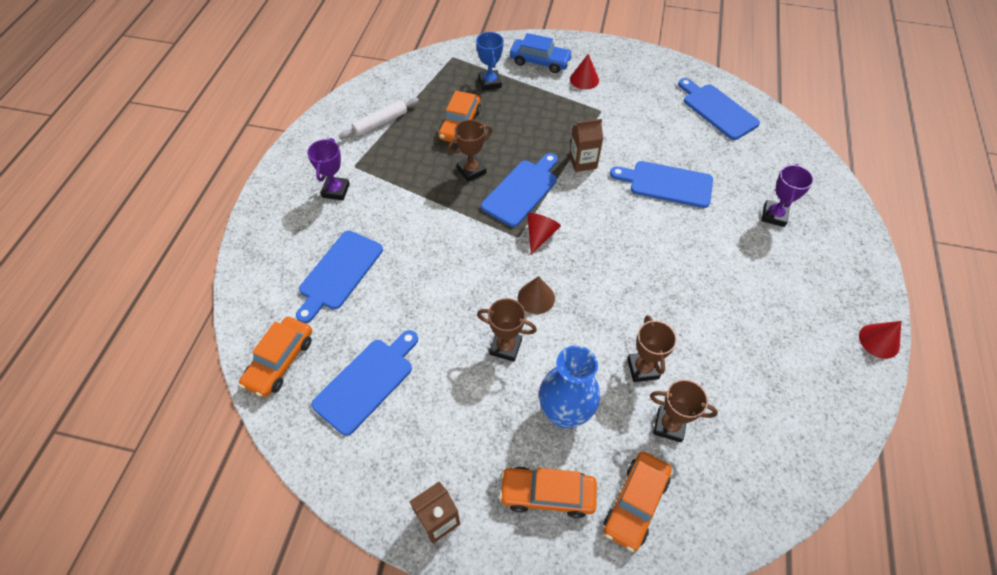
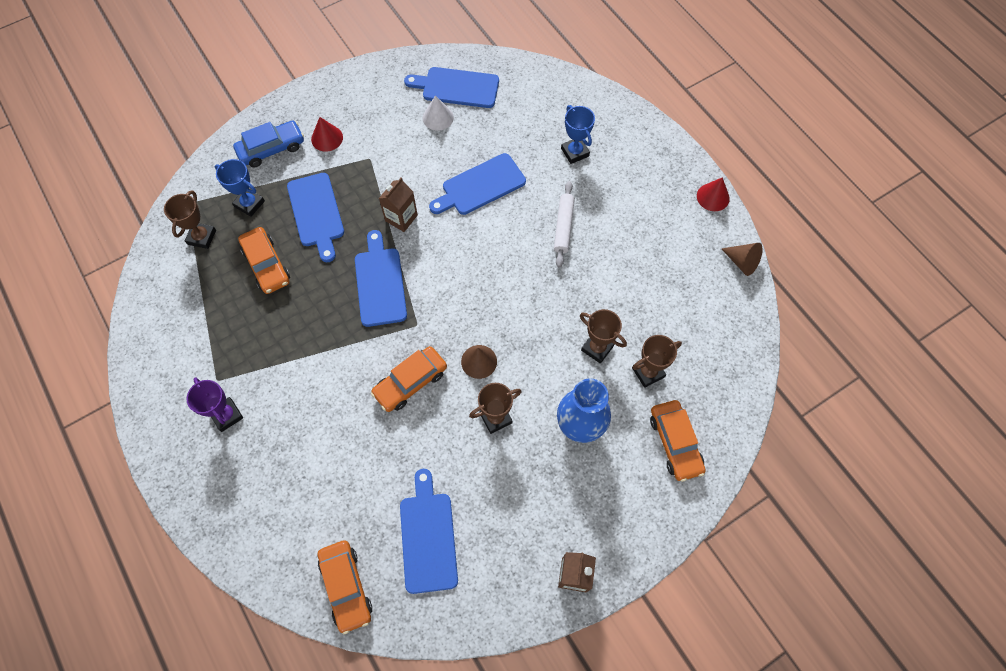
camera: 45 degrees left, 10 degrees up
(339, 273) = (311, 479): blue cutting board -> blue cutting board (316, 213)
(380, 123) = (194, 321): white rolling pin -> white rolling pin (563, 227)
(471, 170) = (322, 299): brown trophy -> brown trophy (202, 237)
(540, 235) = (432, 309): red cone -> none
(547, 494) = (621, 490): orange car -> orange car (410, 382)
(681, 119) = (438, 117): none -> white cone
(774, 216) = (575, 152): purple trophy -> blue trophy
(857, 415) = (742, 262): none -> brown cone

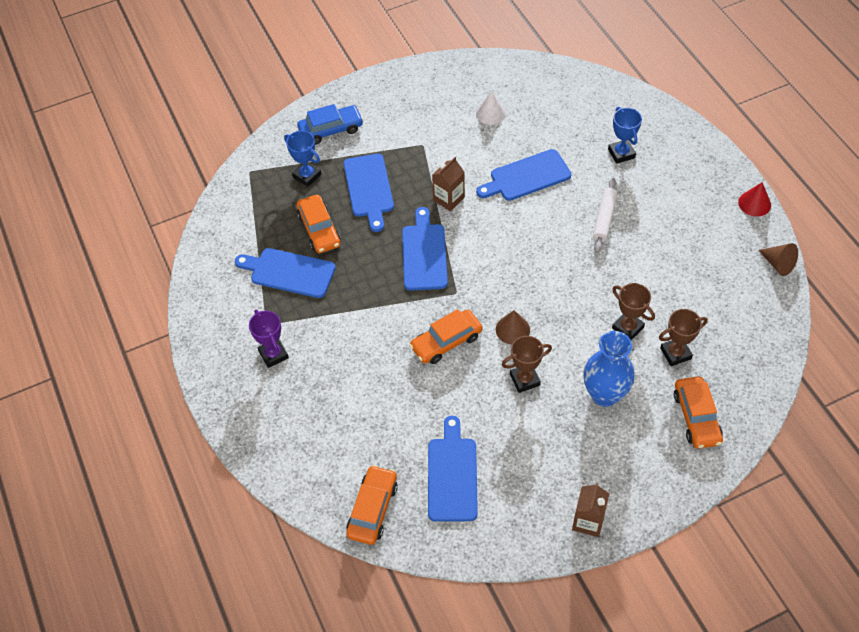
camera: 10 degrees right, 10 degrees down
(202, 237) = (261, 201): brown trophy -> none
(327, 138) = (383, 124): red cone -> none
(346, 587) = (373, 509): orange car -> orange car turned 150 degrees counterclockwise
(457, 87) = (511, 88): blue cutting board -> blue cutting board (289, 272)

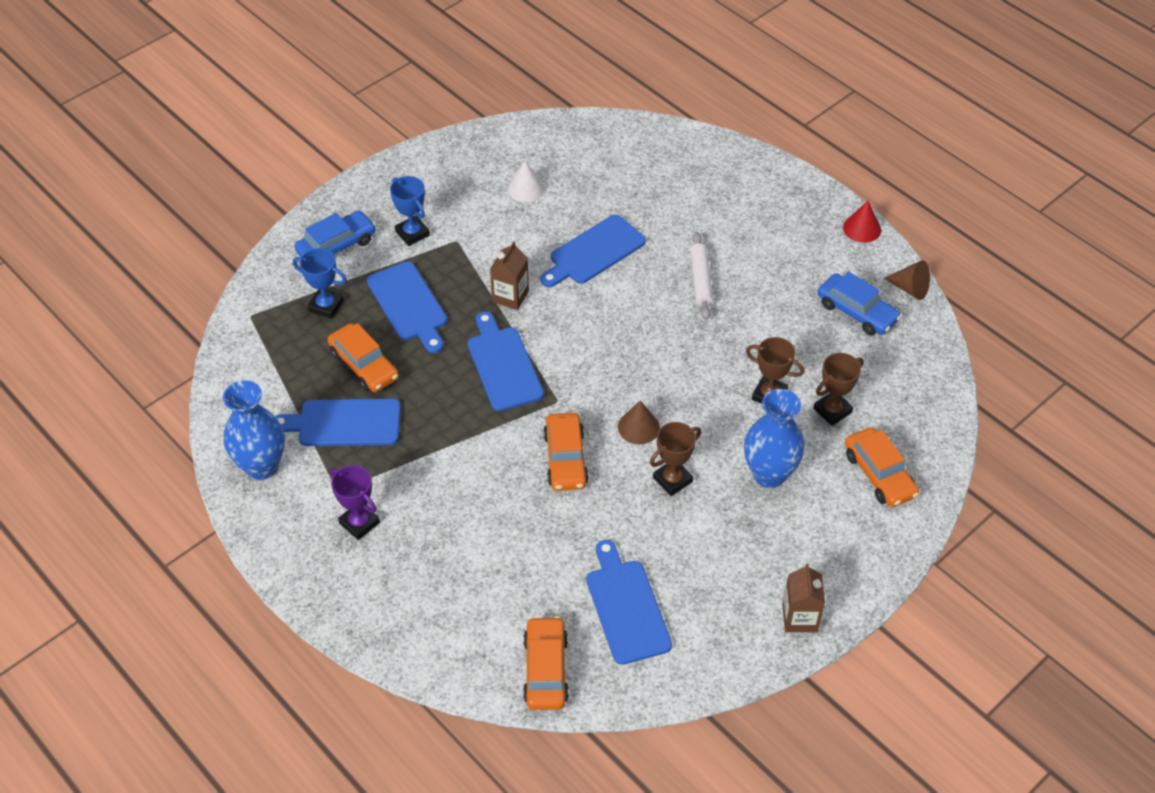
camera: 20 degrees left, 5 degrees down
(218, 292) = (262, 466): none -> blue vase
(446, 341) = (565, 459): orange car -> orange car turned 45 degrees counterclockwise
(621, 153) = (694, 204): blue trophy -> blue trophy (412, 233)
(725, 274) = (857, 312): none -> blue car

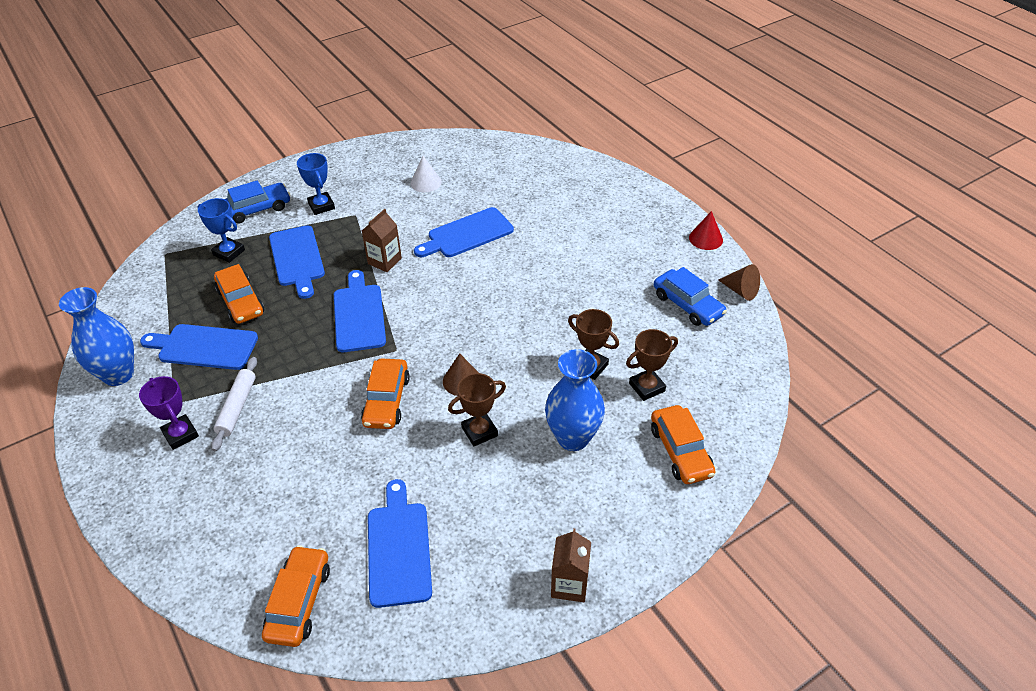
camera: 10 degrees right, 5 degrees down
(701, 280) = (553, 265): white rolling pin -> white rolling pin (237, 407)

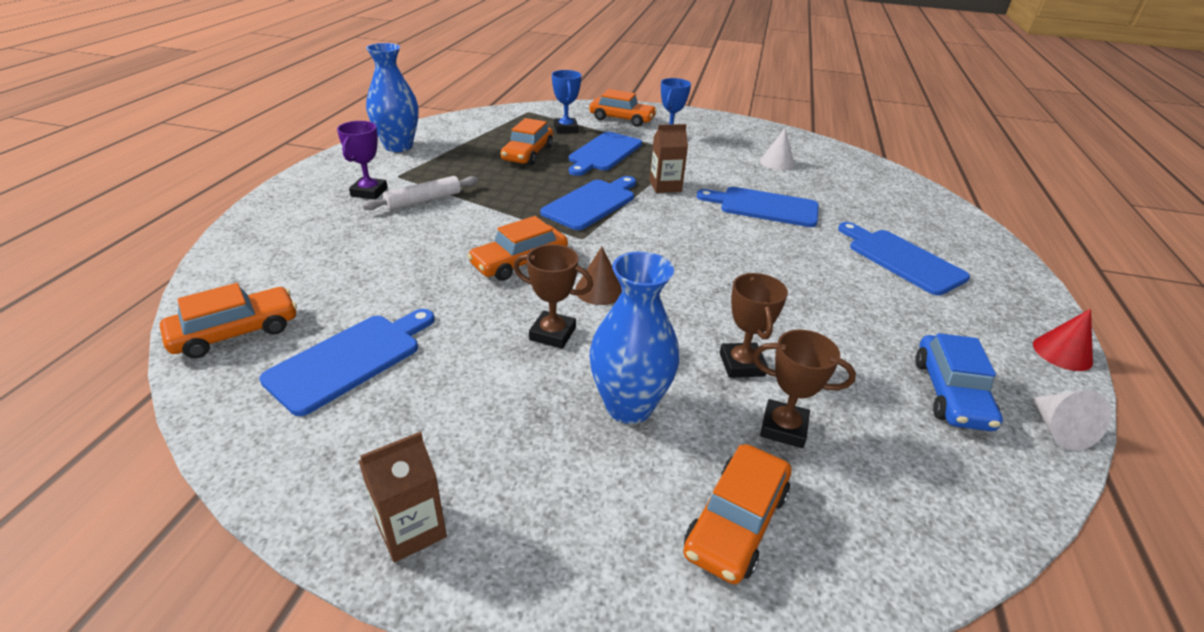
camera: 45 degrees right, 10 degrees down
(204, 347) = (465, 161): blue cutting board -> blue cutting board (901, 259)
(257, 209) = (622, 119): blue car -> orange car
(741, 291) = (1058, 430): brown cone -> white cone

